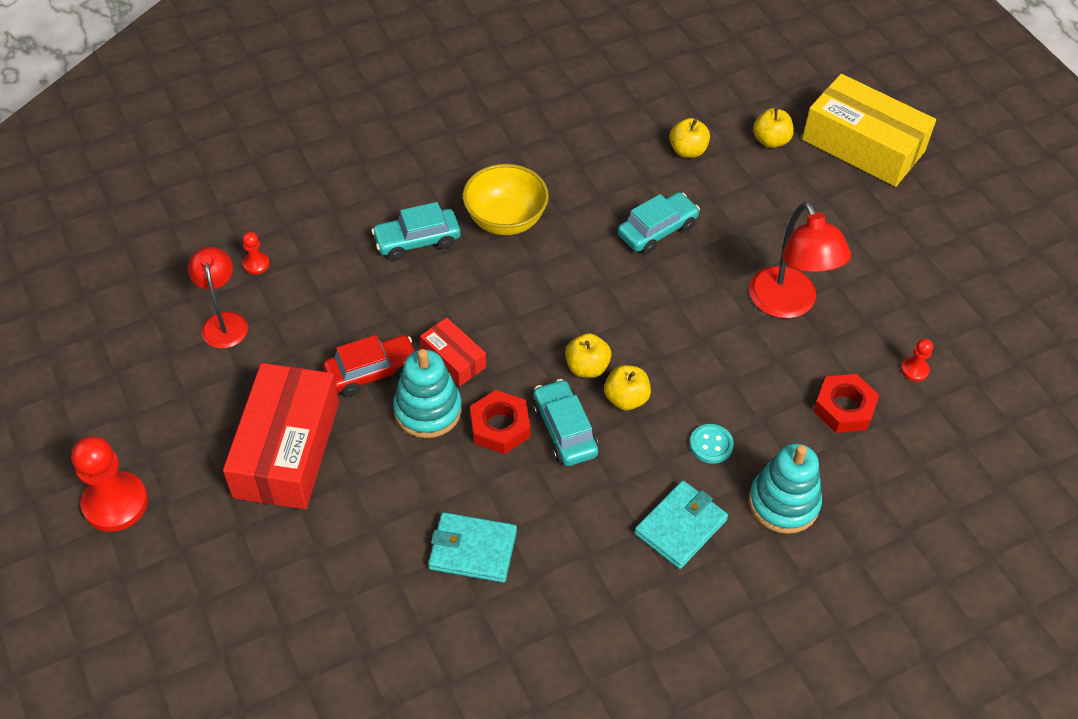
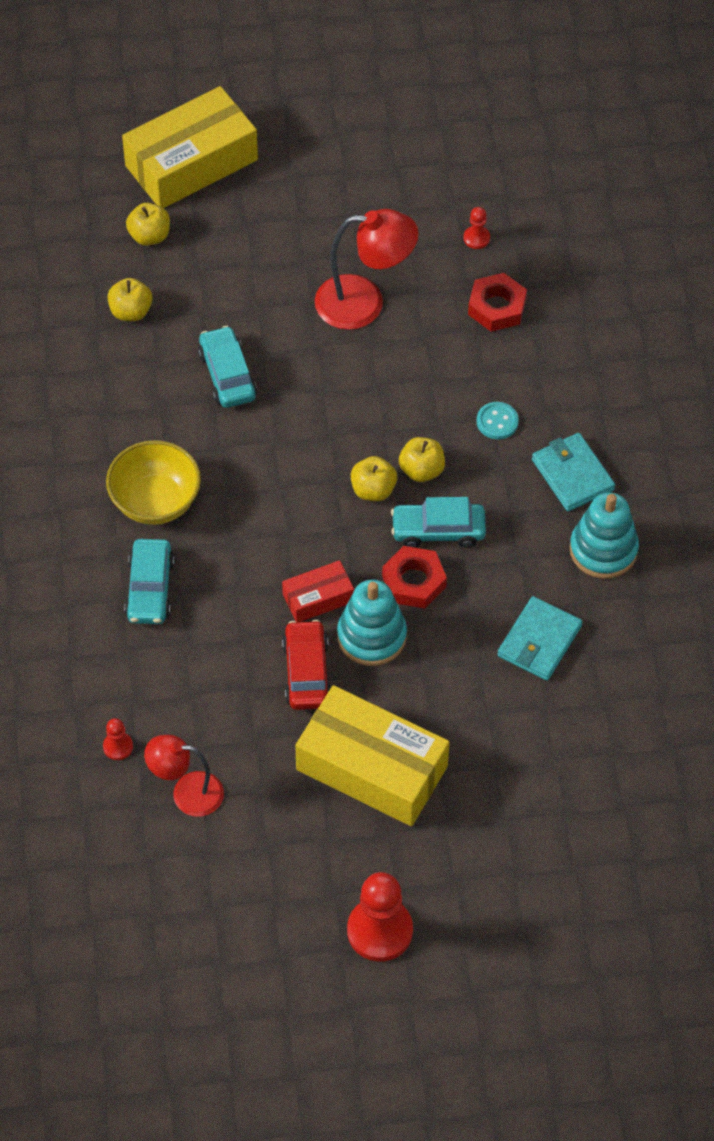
camera: 70 degrees left, 5 degrees up
(287, 449) = (372, 767): red box -> yellow box
(783, 503) = (576, 390): turquoise stacking toy -> turquoise stacking toy (603, 550)

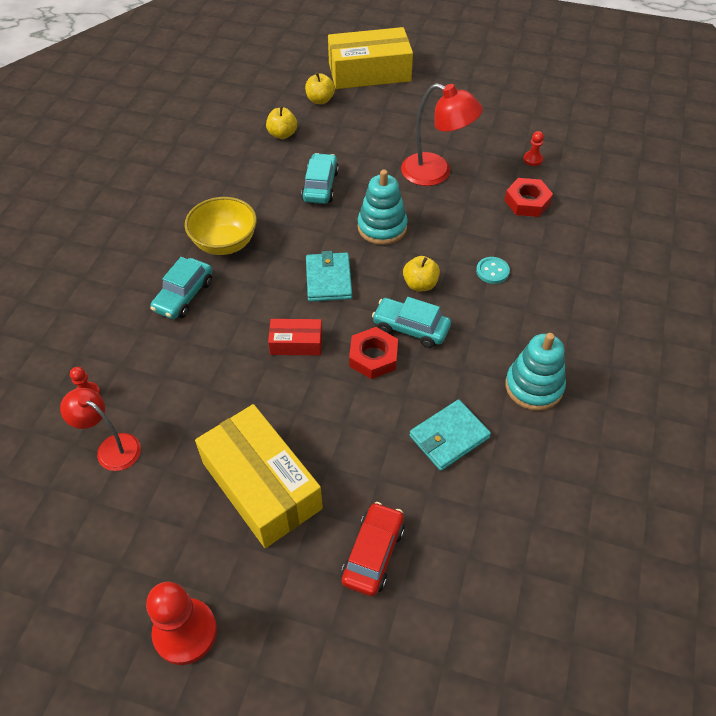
camera: 25 degrees right, 5 degrees down
(306, 672) = (256, 392): red car -> red car (373, 554)
(371, 636) = (319, 384): turquoise stacking toy -> turquoise stacking toy (382, 227)
(373, 490) = (378, 285): yellow apple -> none
(572, 475) = (533, 325): turquoise wallet -> turquoise wallet (328, 279)

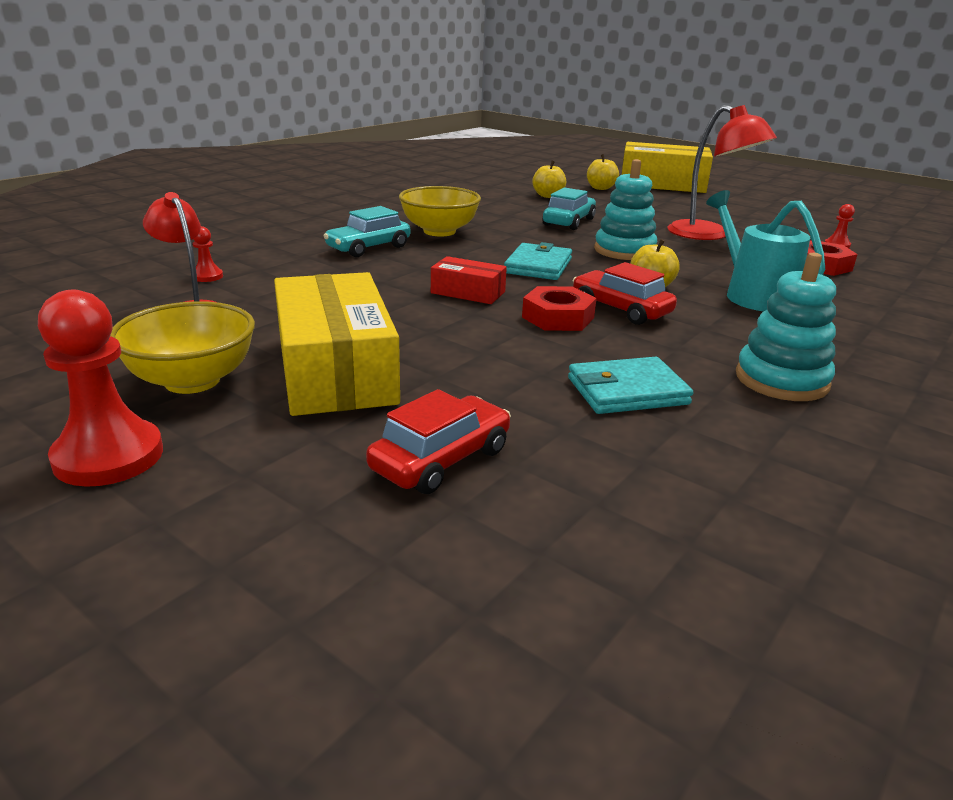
camera: 20 degrees right, 25 degrees down
(178, 536) = (192, 381): none -> yellow bowl
(410, 328) = (620, 309): turquoise car -> red car
(492, 271) = (753, 295): turquoise button -> turquoise watering can

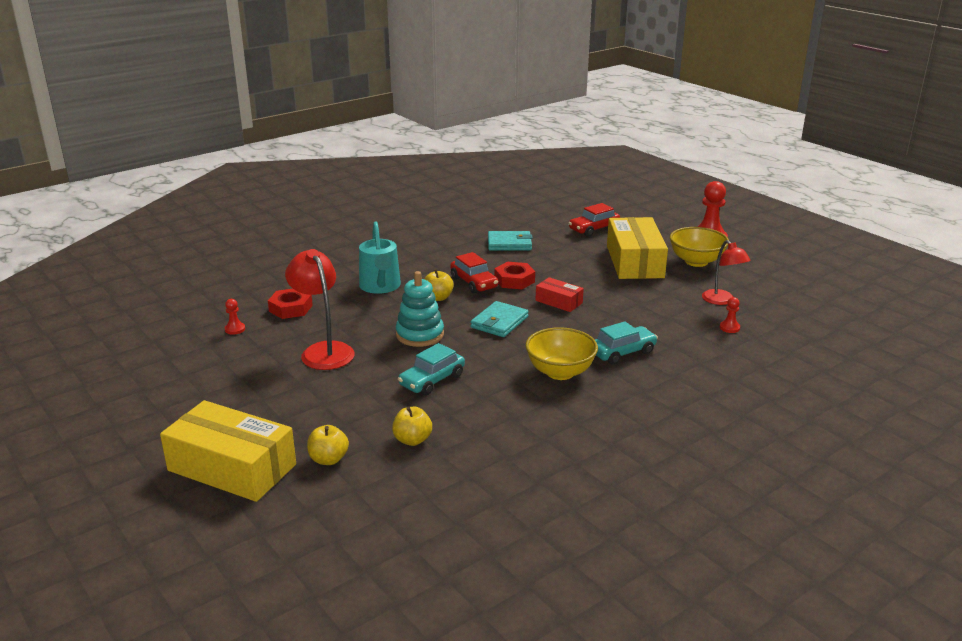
camera: 165 degrees left, 0 degrees up
(781, 380) = (436, 242): turquoise stacking toy -> none

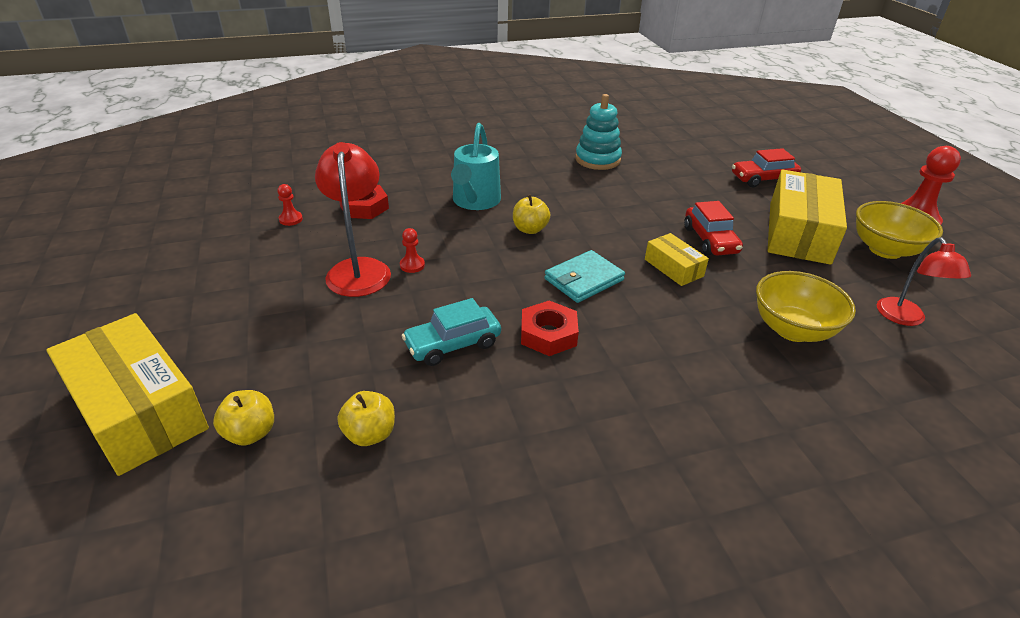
camera: 20 degrees right, 10 degrees up
(420, 335) = (479, 274): turquoise stacking toy -> turquoise stacking toy (597, 159)
(474, 283) = (582, 219): red car -> red car (710, 240)
(509, 243) = (651, 178): turquoise wallet -> none
(514, 280) = (632, 226): red nut -> red nut (548, 334)
(559, 302) = (673, 268): red box -> yellow box
(560, 372) = (623, 377): yellow bowl -> yellow bowl (792, 329)
(622, 352) = (726, 367): turquoise car -> none
(729, 328) = (904, 367): red pawn -> red pawn (412, 265)

